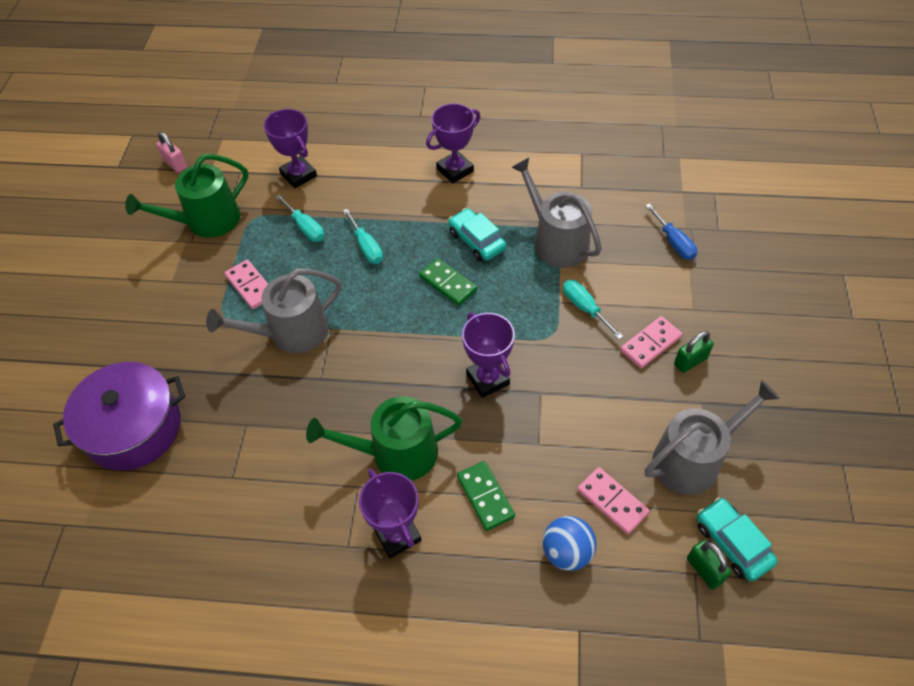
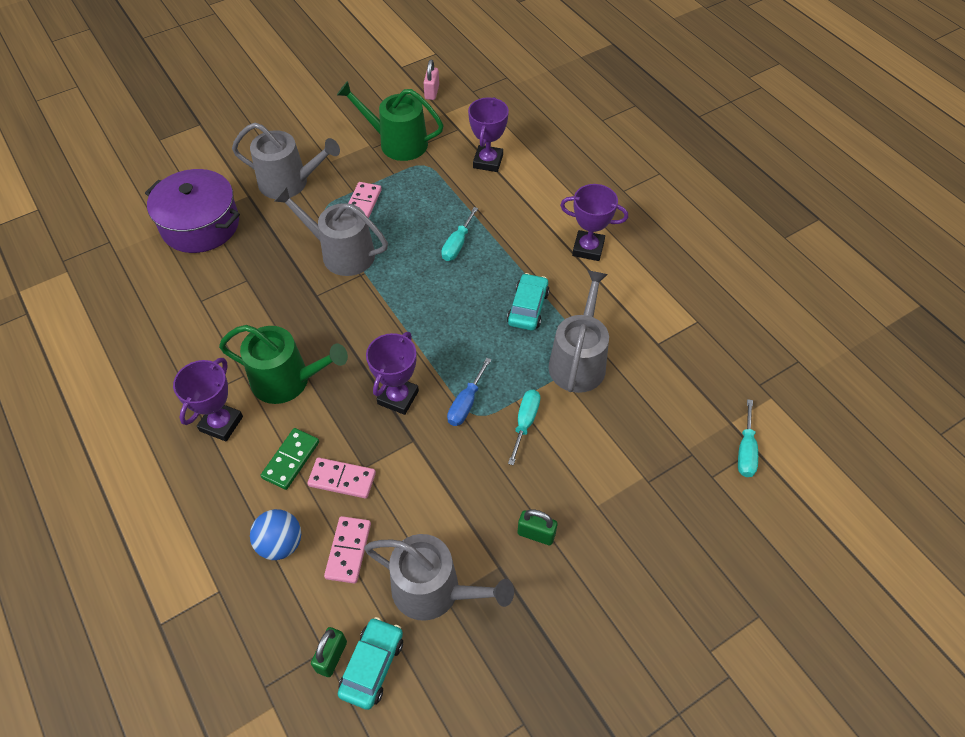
camera: 50 degrees right, 0 degrees up
(162, 326) = (289, 183): none -> grey watering can
(305, 227) = (442, 198): turquoise screwdriver -> turquoise screwdriver (745, 451)
(396, 453) = (287, 380): green watering can -> green watering can turned 150 degrees clockwise
(448, 283) = (467, 316): green domino -> none
(650, 344) = (529, 492): pink domino -> pink domino (342, 479)
(673, 242) = (660, 449): blue screwdriver -> blue screwdriver (466, 403)

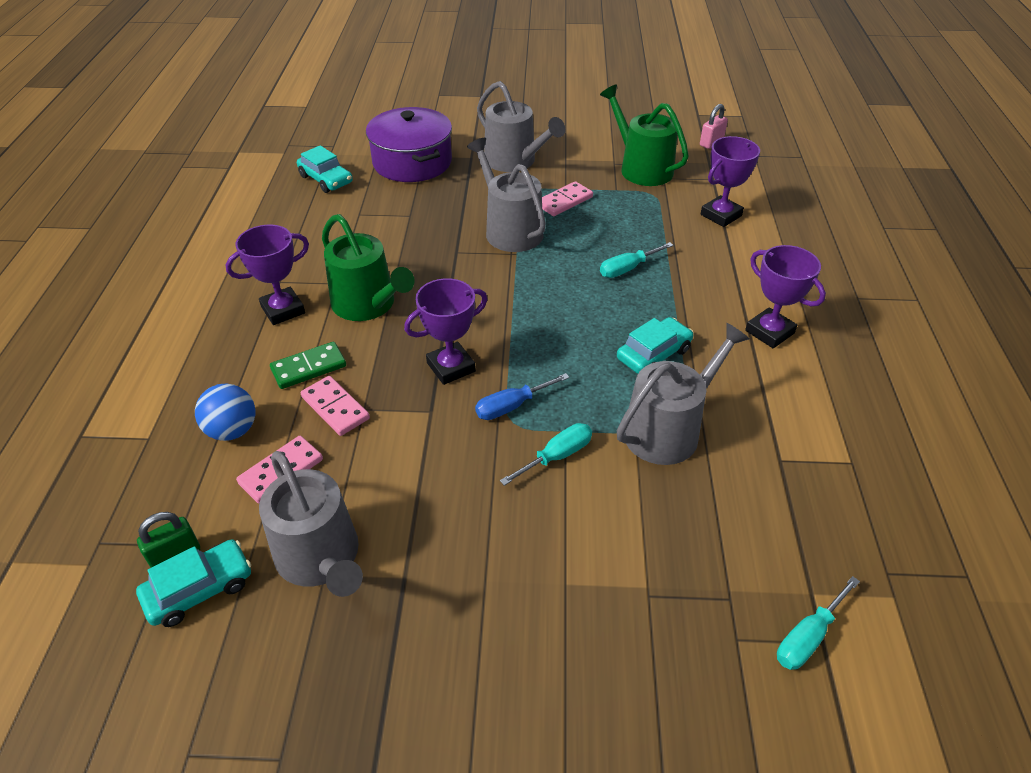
camera: 35 degrees right, 10 degrees down
(137, 280) = (326, 179): none -> turquoise car
(536, 534) = (472, 570): green padlock -> none

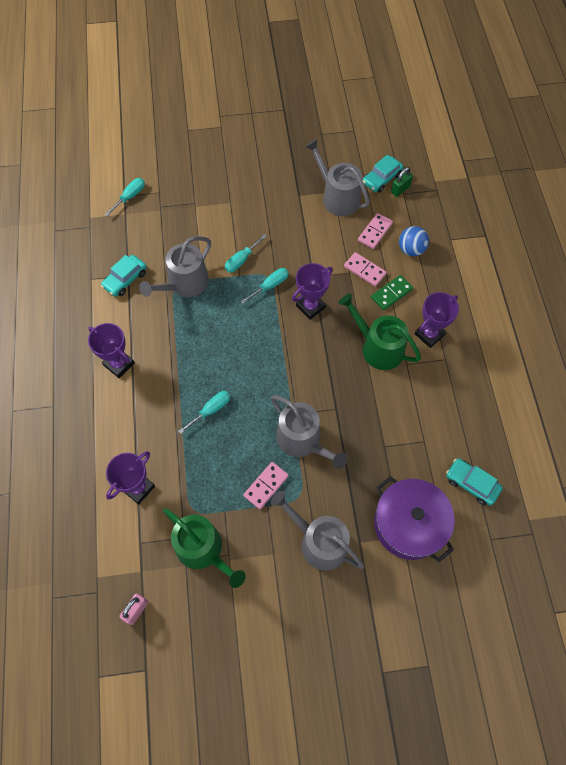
camera: 170 degrees right, 20 degrees up
(511, 406) = (270, 286): blue screwdriver -> turquoise screwdriver
(653, 354) = (192, 334): turquoise car -> turquoise car (125, 279)

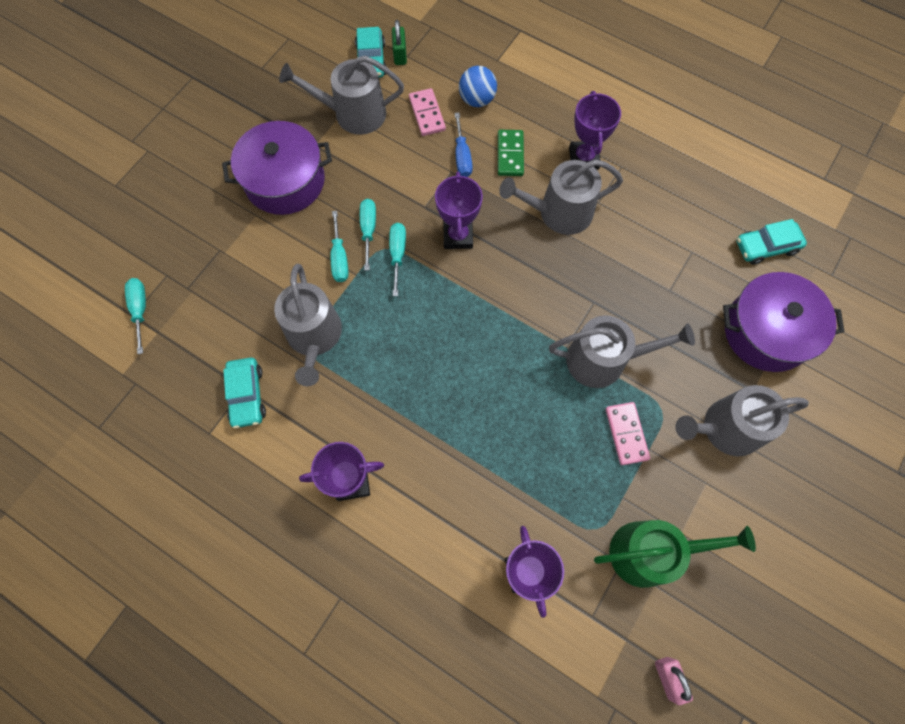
camera: 50 degrees left, 5 degrees up
(211, 410) = (494, 424): turquoise screwdriver -> turquoise screwdriver (368, 230)
(263, 199) = (285, 181): none -> purple pot
(364, 270) = (462, 156): pink domino -> blue screwdriver
(378, 347) = (559, 212): green watering can -> grey watering can

